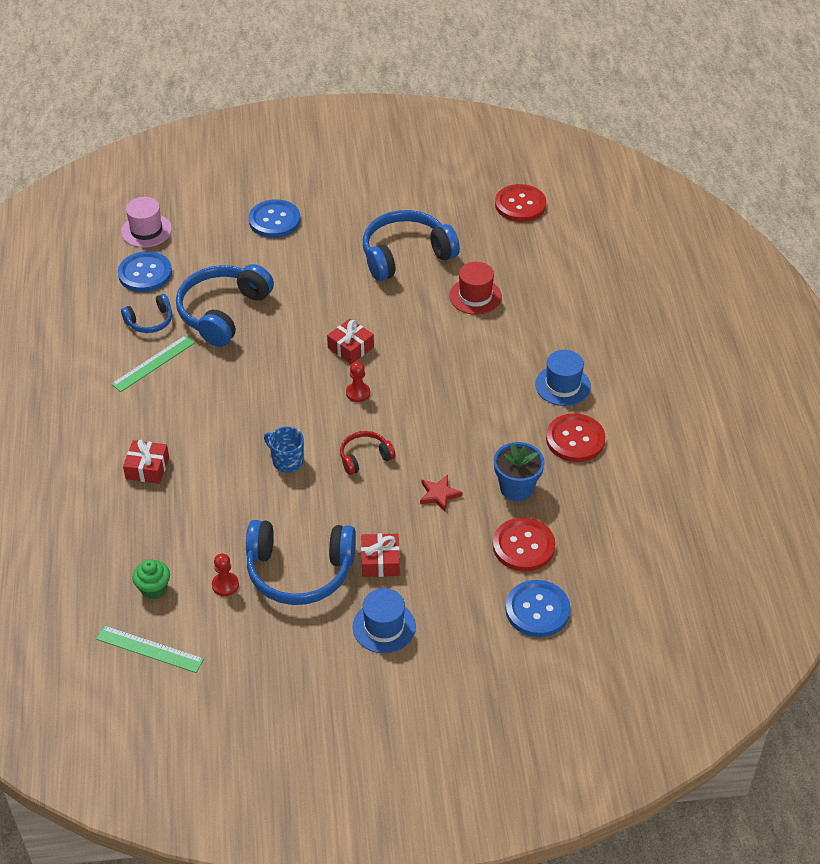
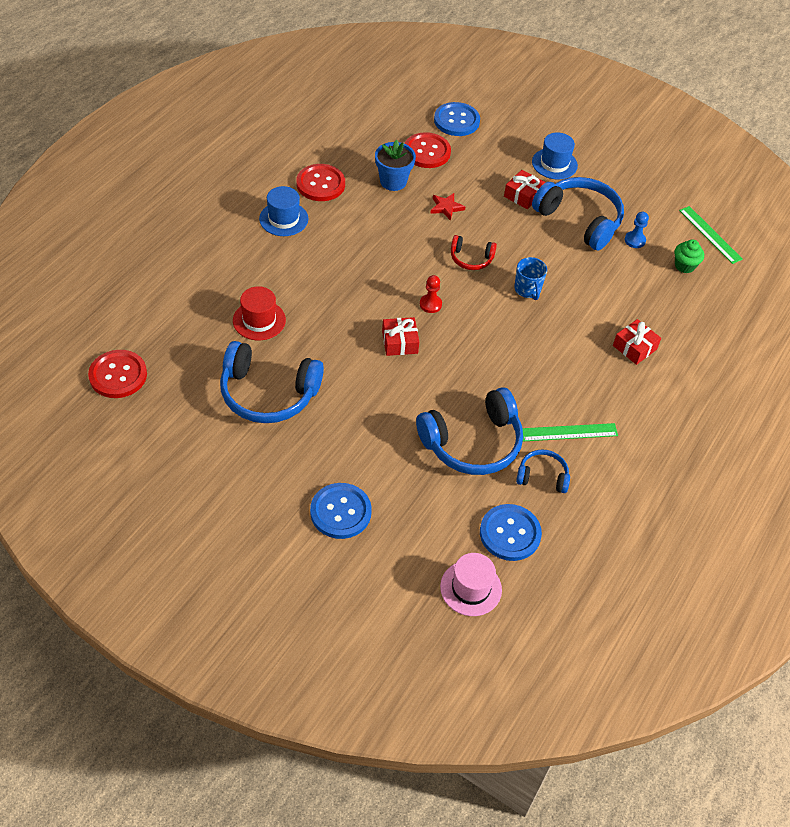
camera: 145 degrees left, 5 degrees up
(225, 585) = (634, 240): red pawn -> blue pawn

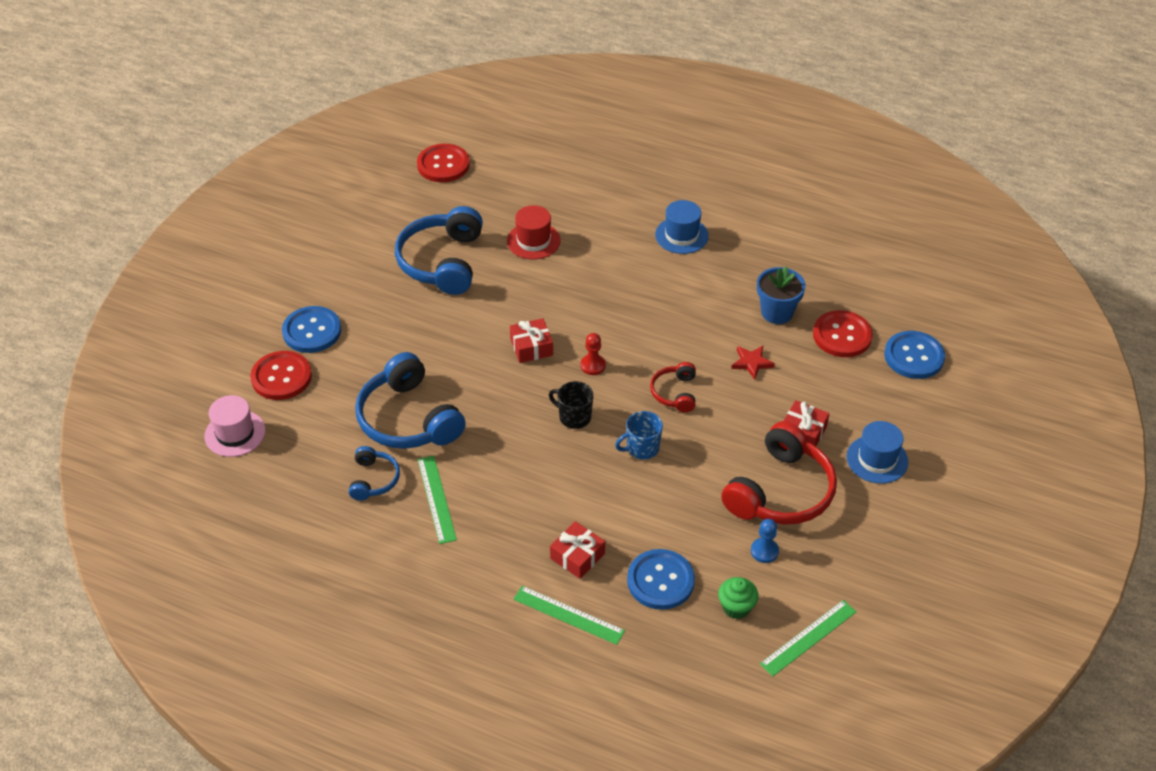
camera: 85 degrees right, 5 degrees down
(320, 184) = (747, 255): red button -> red button (281, 377)
(488, 326) = (574, 417): none -> black mug
(510, 533) = (299, 458): blue button -> blue button (660, 581)
(579, 220) = (780, 491): blue headphones -> red headphones
(690, 362) = (568, 615): none -> green ruler

